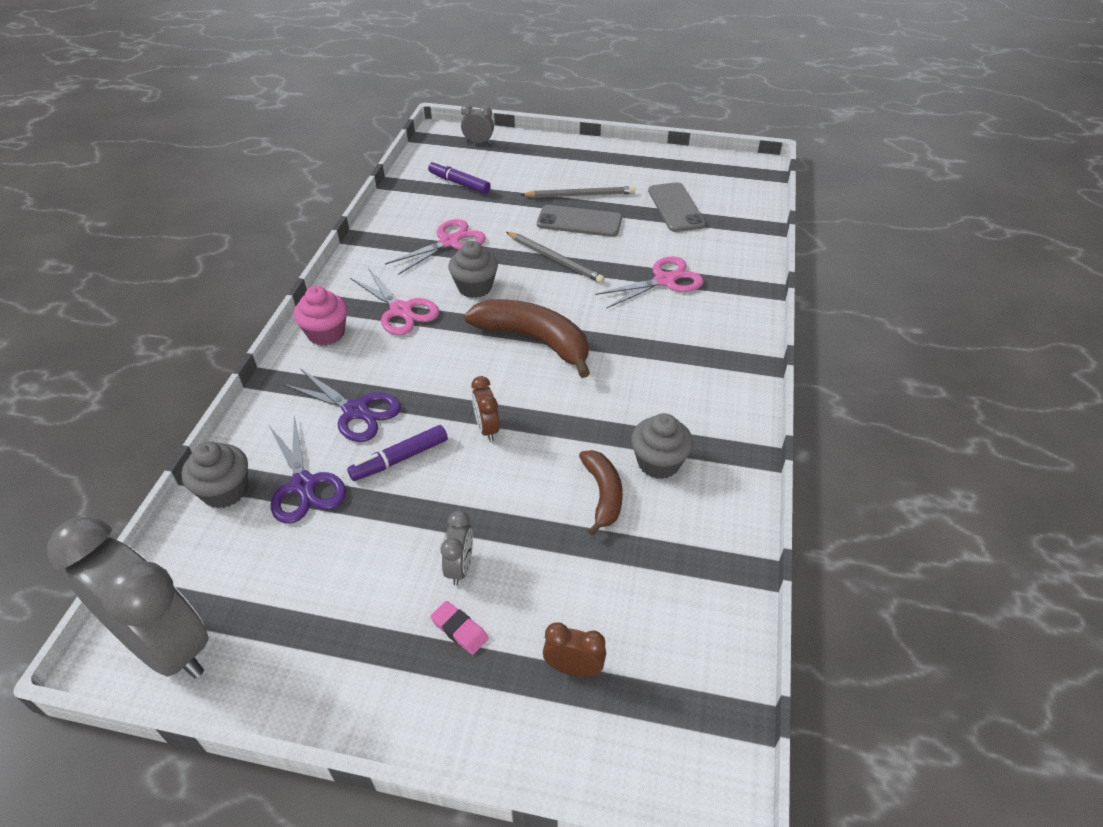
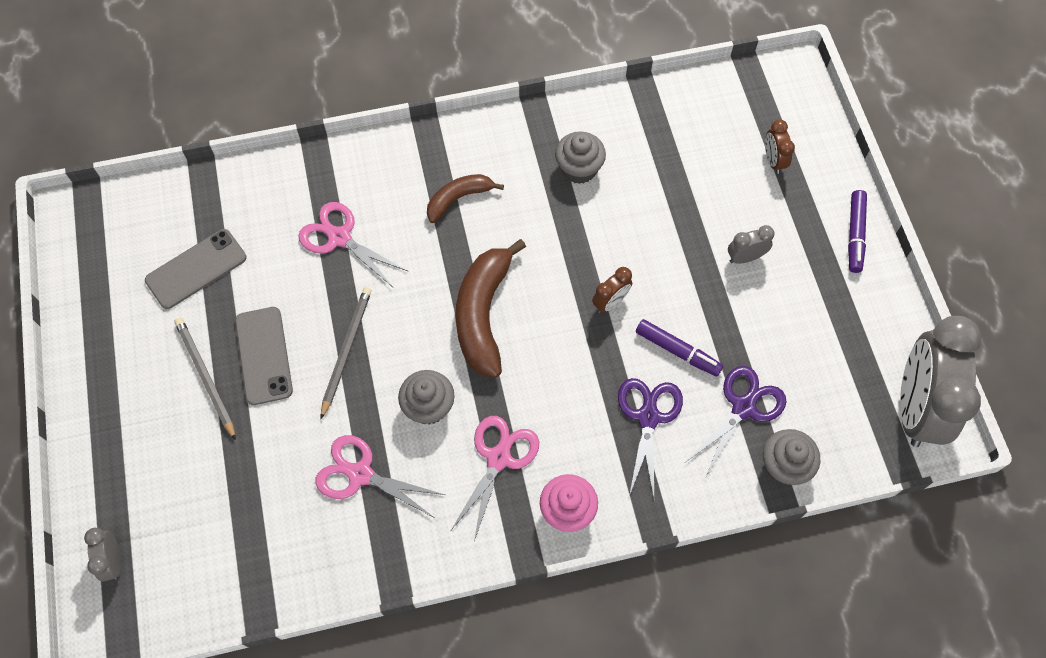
camera: 115 degrees left, 20 degrees up
(459, 183) = (229, 530): purple marker -> purple marker (855, 235)
(459, 630) = (789, 234): pink eraser -> none
(603, 494) = (630, 194): brown banana -> brown banana (458, 199)

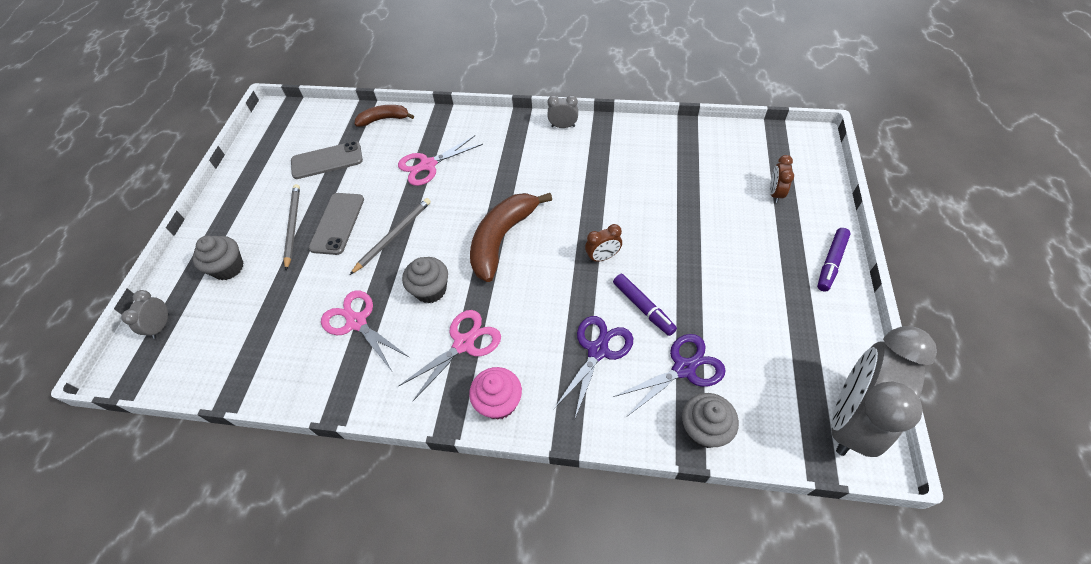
camera: 25 degrees right, 10 degrees down
(339, 237) = (428, 165): pink scissors -> pink scissors turned 90 degrees counterclockwise
(458, 199) = (521, 161): brown banana -> brown banana (384, 119)
(579, 169) = (617, 163): grey cupcake -> grey cupcake (228, 268)
(745, 257) = (727, 255): grey clock -> grey clock (563, 126)

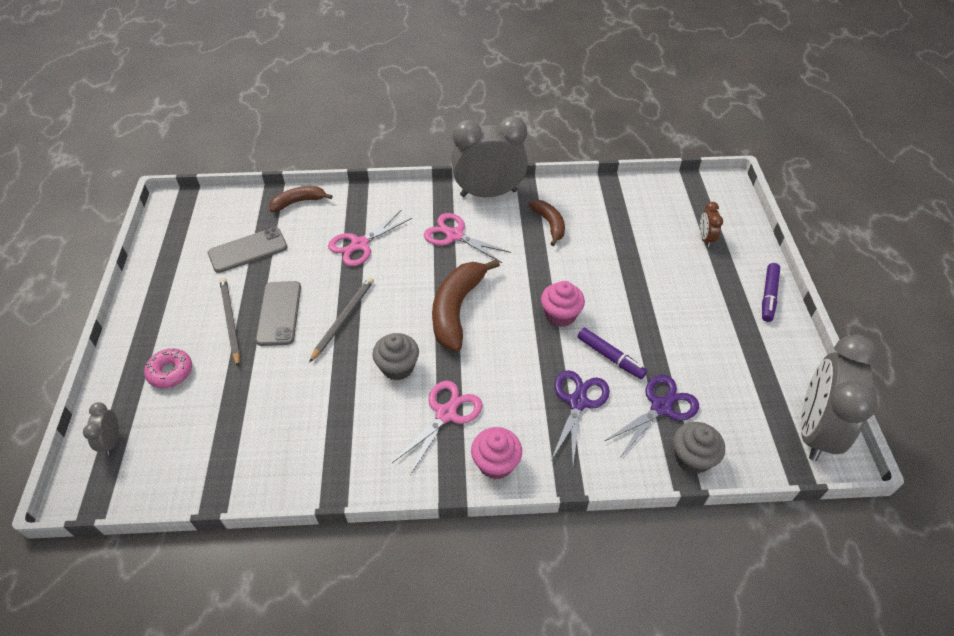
camera: 15 degrees left, 5 degrees down
(228, 268) = (170, 372): grey cupcake -> pink donut
(356, 322) = (329, 408): pink scissors -> pink scissors (454, 235)
(563, 126) = (488, 193): grey clock -> grey clock, size x2.36
(603, 257) = (560, 315): brown clock -> pink cupcake
(615, 163) = (549, 224): none -> brown banana

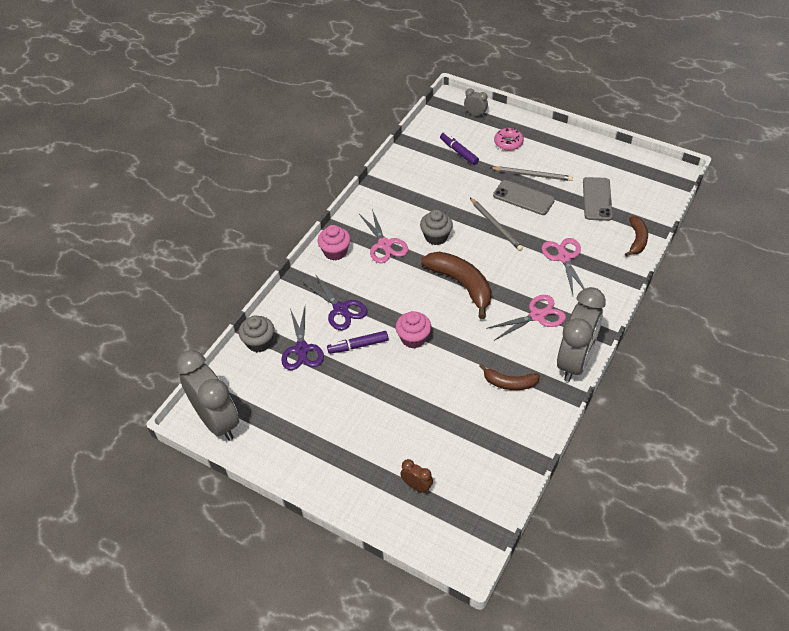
camera: 125 degrees right, 0 degrees up
(768, 296) = (328, 484): purple marker -> purple marker (458, 152)

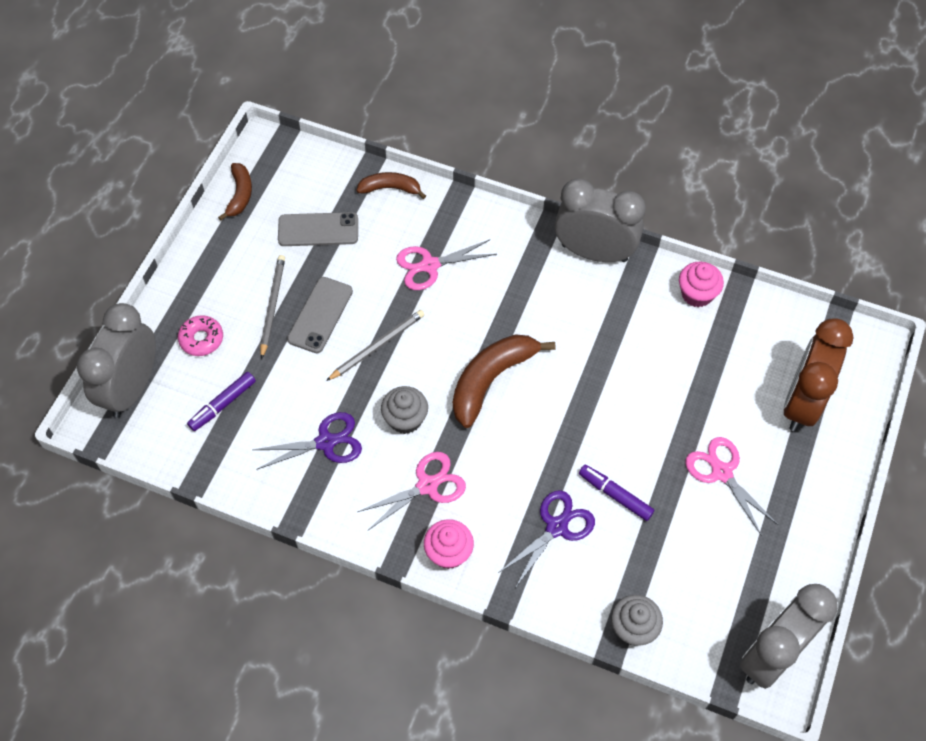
camera: 100 degrees left, 10 degrees up
(301, 349) = (634, 567): purple scissors -> purple scissors (326, 442)
(358, 345) = (615, 495): purple marker -> purple marker turned 150 degrees clockwise
(413, 338) = (591, 429): pink cupcake -> pink cupcake (697, 294)
(417, 486) = (801, 402): brown clock -> brown clock, size x2.36
(475, 114) = (132, 388): grey clock -> grey clock, size x2.36
(509, 383) = (639, 317): brown banana -> brown banana (240, 195)
(537, 316) = (531, 292): pink scissors -> pink scissors (721, 472)

